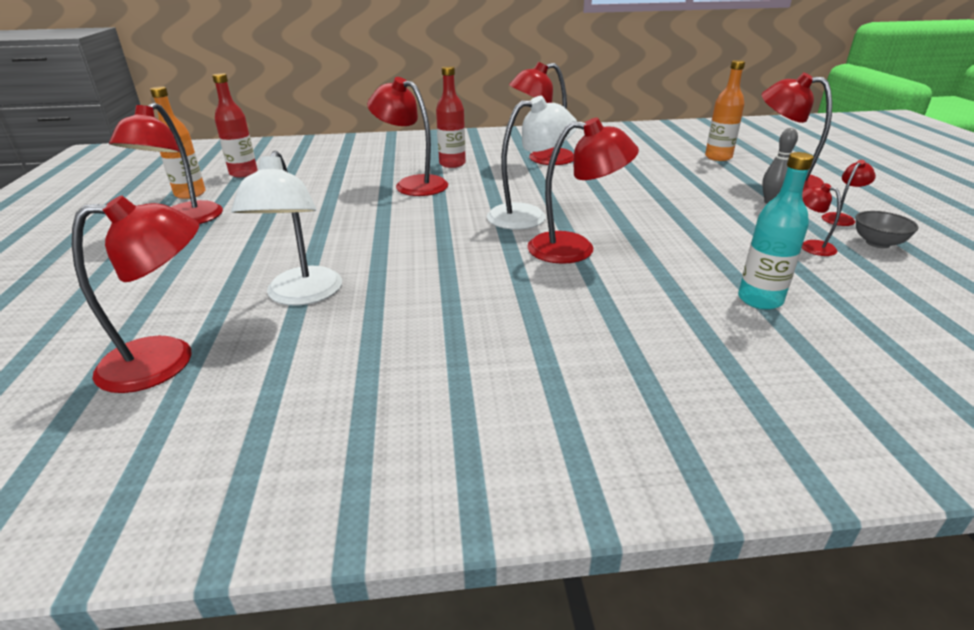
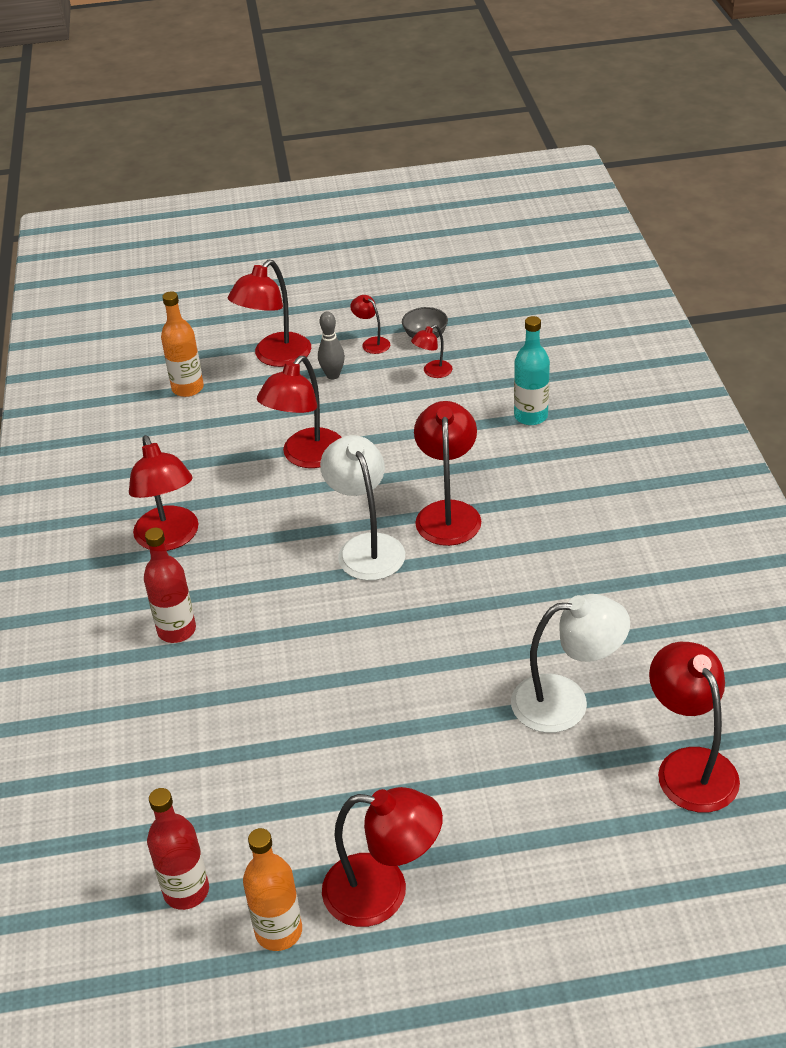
camera: 90 degrees left, 10 degrees up
(412, 184) = (258, 662): red lamp -> red lamp (306, 457)

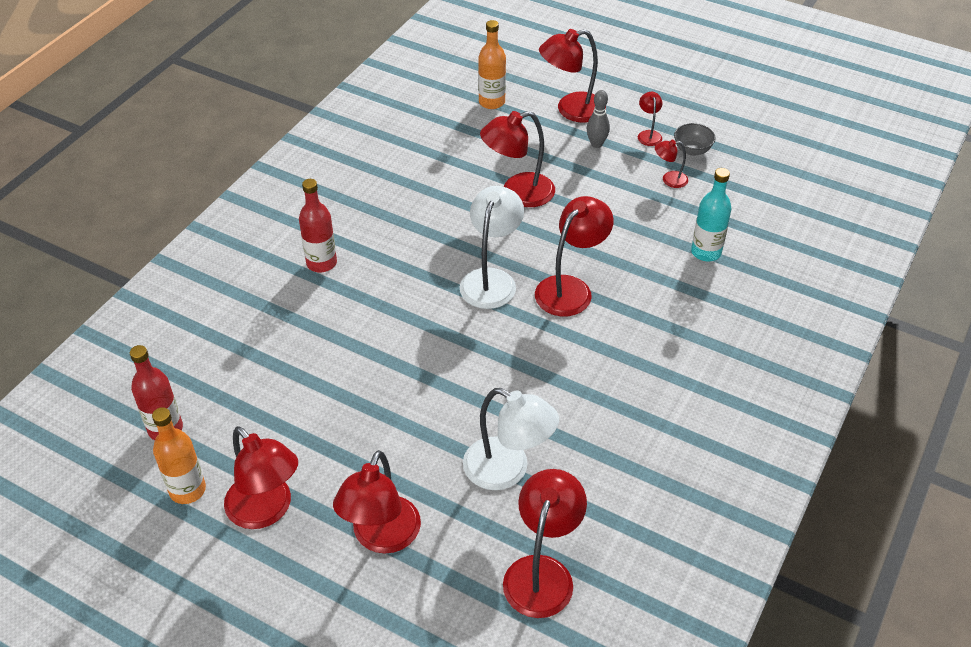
camera: 35 degrees right, 5 degrees up
(170, 538) = (378, 200): red lamp -> red lamp (381, 537)

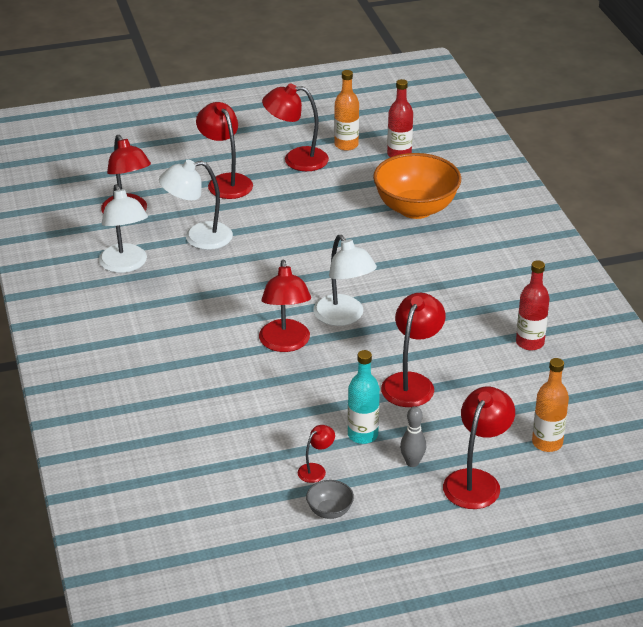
camera: 135 degrees right, 10 degrees down
(265, 346) = (415, 209): none -> orange bowl
(321, 263) = (461, 261): red bottle -> red bottle (530, 343)
(621, 488) = (125, 265): none -> white lamp
(648, 134) = (383, 501): red lamp -> none
(706, 252) = (221, 428): turquoise bottle -> turquoise bottle (362, 435)

